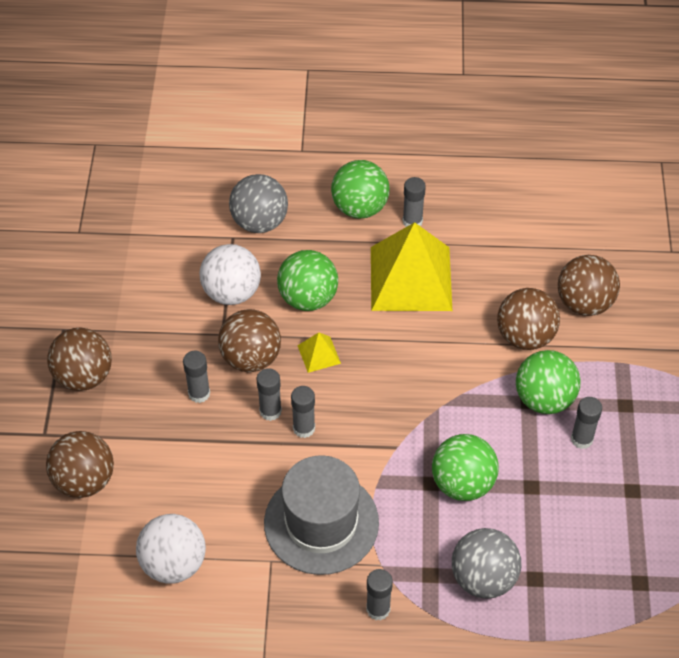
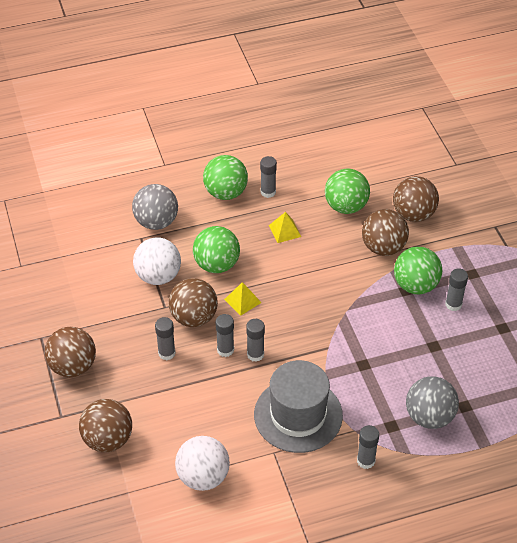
camera: 20 degrees left, 5 degrees down
(411, 278) = (285, 231): yellow pyramid -> yellow pyramid, size x0.42
(462, 483) = (385, 358): green ball -> green ball (346, 206)

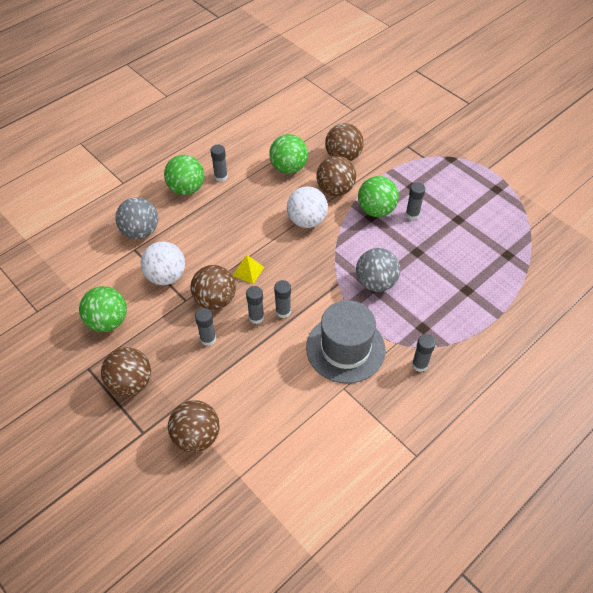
camera: 25 degrees left, 5 degrees up
(203, 477) = (297, 434): white ball -> white ball (307, 221)
(217, 265) = (210, 249): green ball -> green ball (108, 321)
(285, 231) = (251, 203): yellow pyramid -> none
(429, 417) = (446, 309): grey ball -> grey ball (376, 283)

